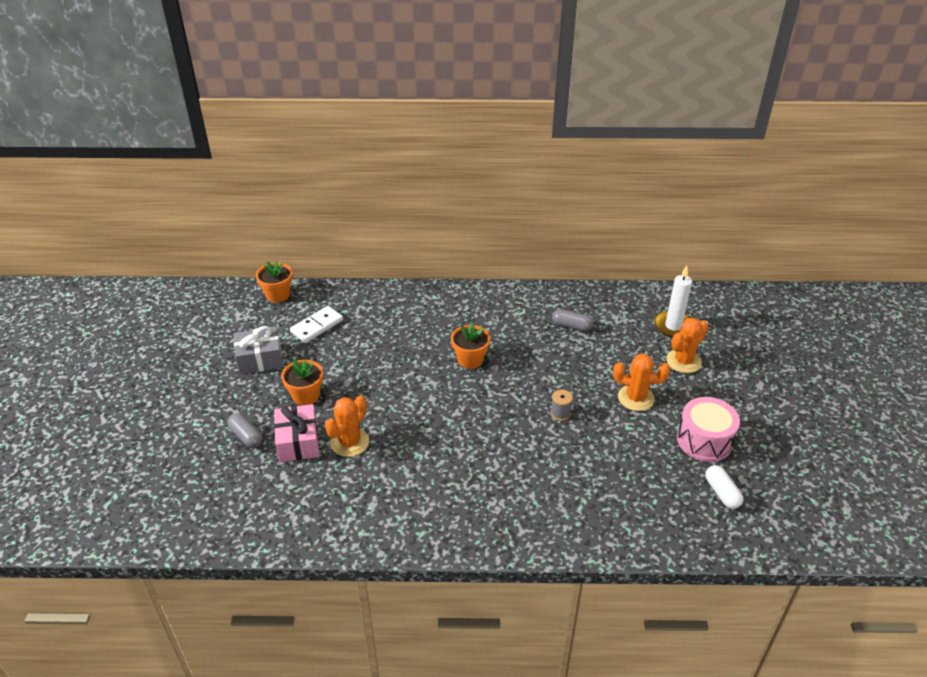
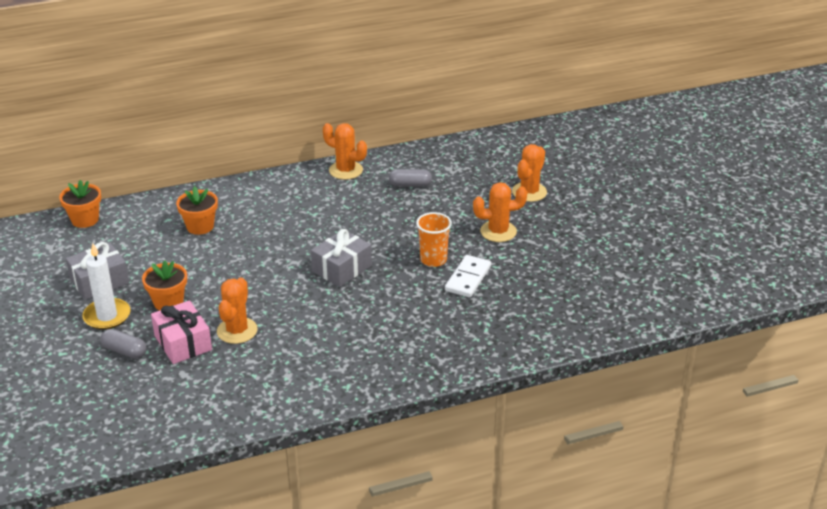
camera: 20 degrees left, 5 degrees down
(317, 326) = (145, 239): white domino -> white domino (468, 278)
(470, 359) = (323, 234): orange flower pot -> orange flower pot (200, 226)
(471, 401) = (342, 269): none -> grey gift
(519, 297) = (346, 170): none -> orange cactus
(560, 413) = (433, 260): grey spool -> orange cup
(673, 326) = (507, 165): white candle -> white candle (107, 316)
(704, 440) = (574, 251): pink drum -> none
(722, 493) = (606, 288): white capsule -> none

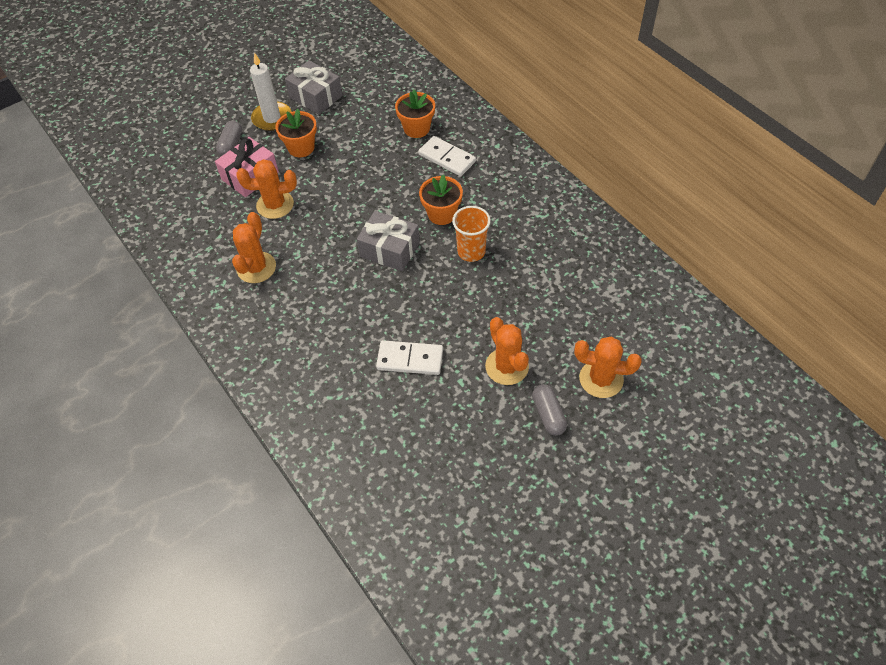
camera: 75 degrees right, 20 degrees up
(85, 220) = (396, 56): orange flower pot -> orange flower pot (441, 214)
(252, 217) = (447, 158): none -> white domino
(346, 170) = (560, 201): orange cactus -> orange cactus (256, 268)
(410, 185) = (560, 262): grey capsule -> grey capsule (548, 414)
(433, 260) = (431, 320): orange cup -> orange cup (471, 251)

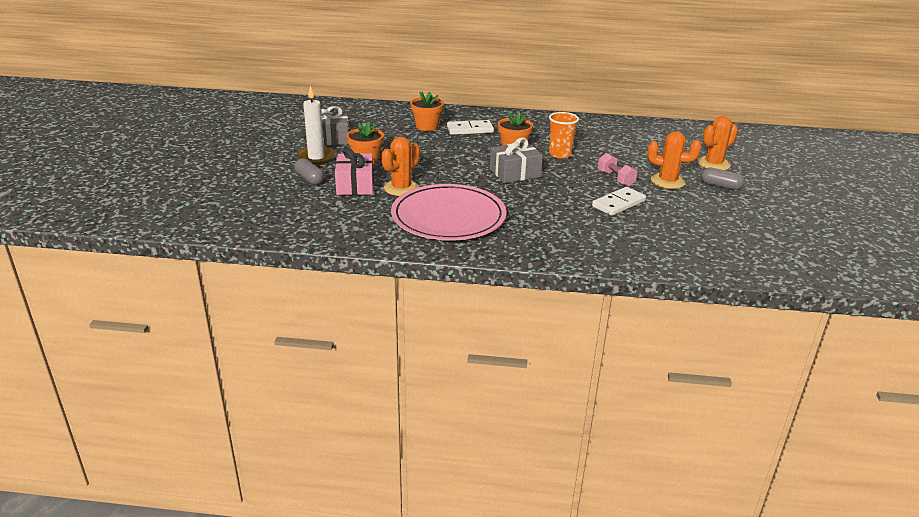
camera: 50 degrees left, 25 degrees down
(256, 268) = (448, 217): orange cactus -> pink plate
(464, 324) = (615, 179): none -> pink dumbbell

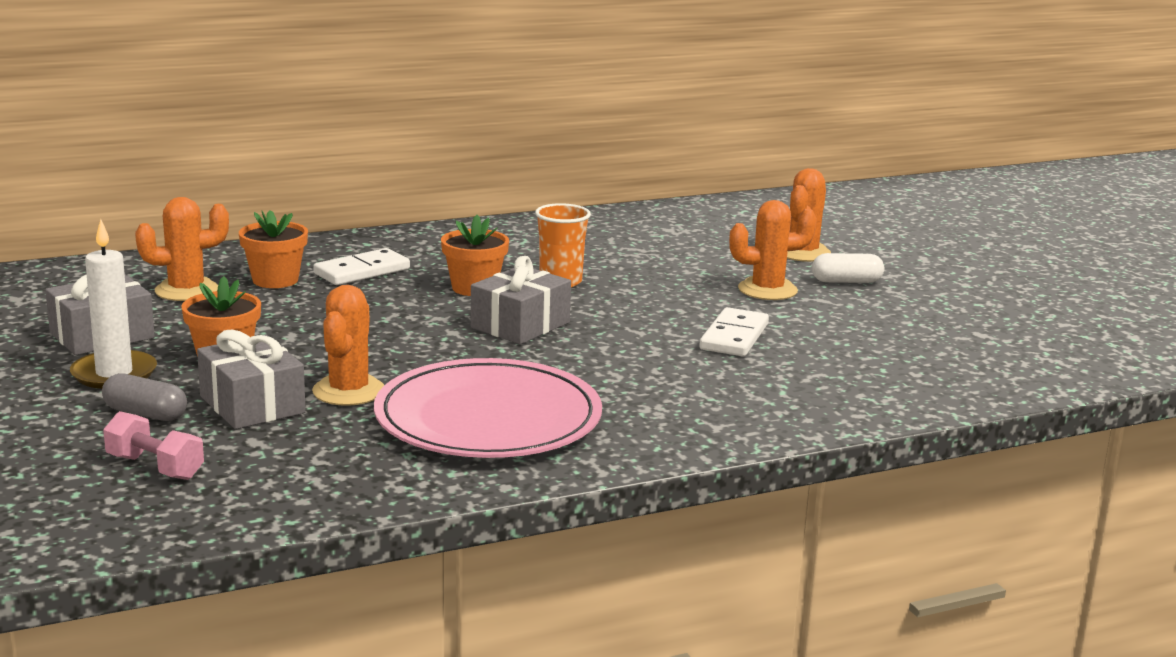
camera: 30 degrees left, 10 degrees down
(355, 185) = (252, 404): pink gift -> grey gift
(384, 124) = (186, 290): none -> orange cactus
(615, 179) = (688, 301): pink dumbbell -> pink dumbbell (155, 467)
(720, 186) = (846, 281): grey capsule -> white capsule

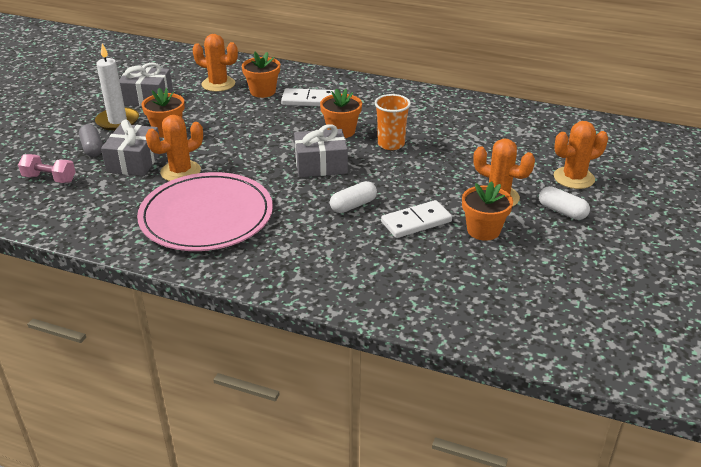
camera: 45 degrees right, 15 degrees up
(155, 467) = (49, 179): pink dumbbell -> pink dumbbell turned 60 degrees counterclockwise
(639, 347) = (353, 205): none -> white capsule
(810, 320) = (483, 230): none -> orange flower pot

